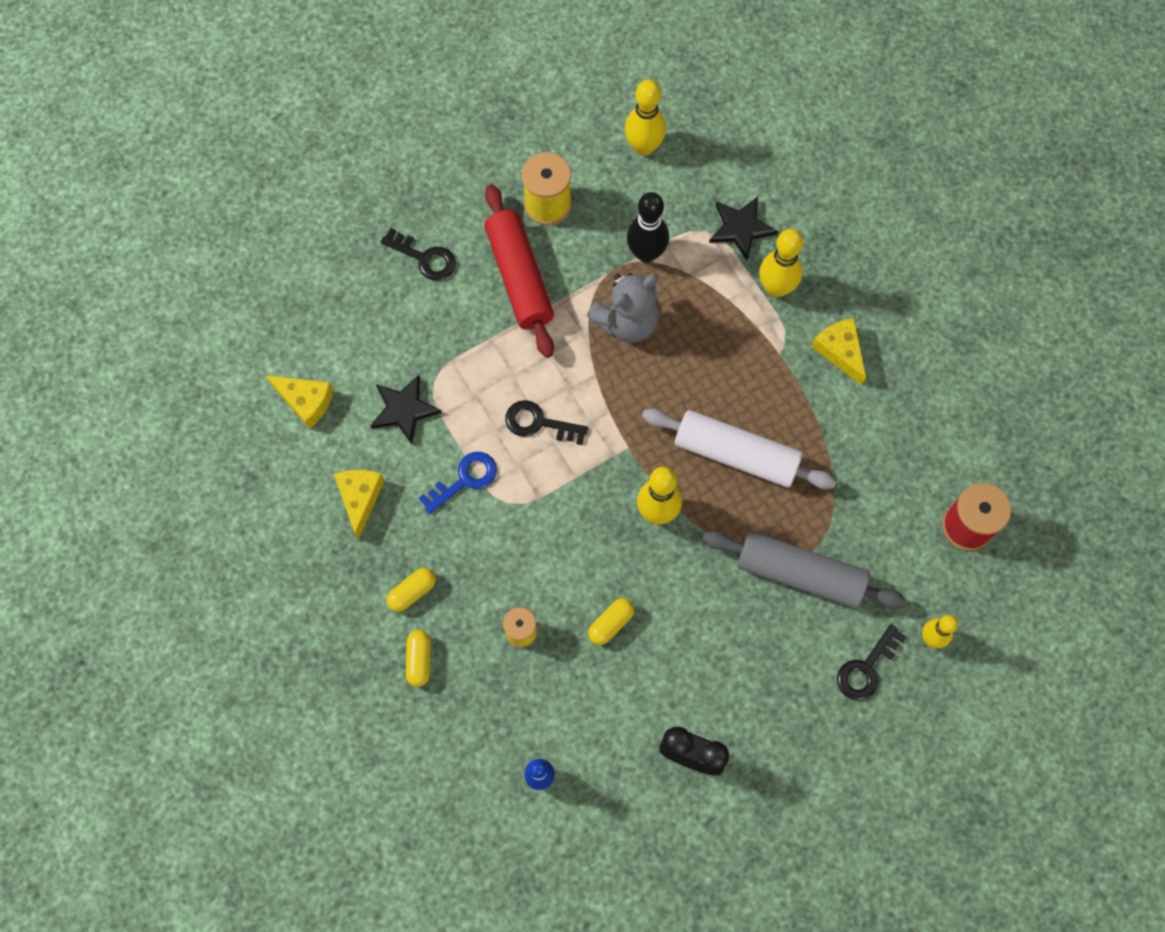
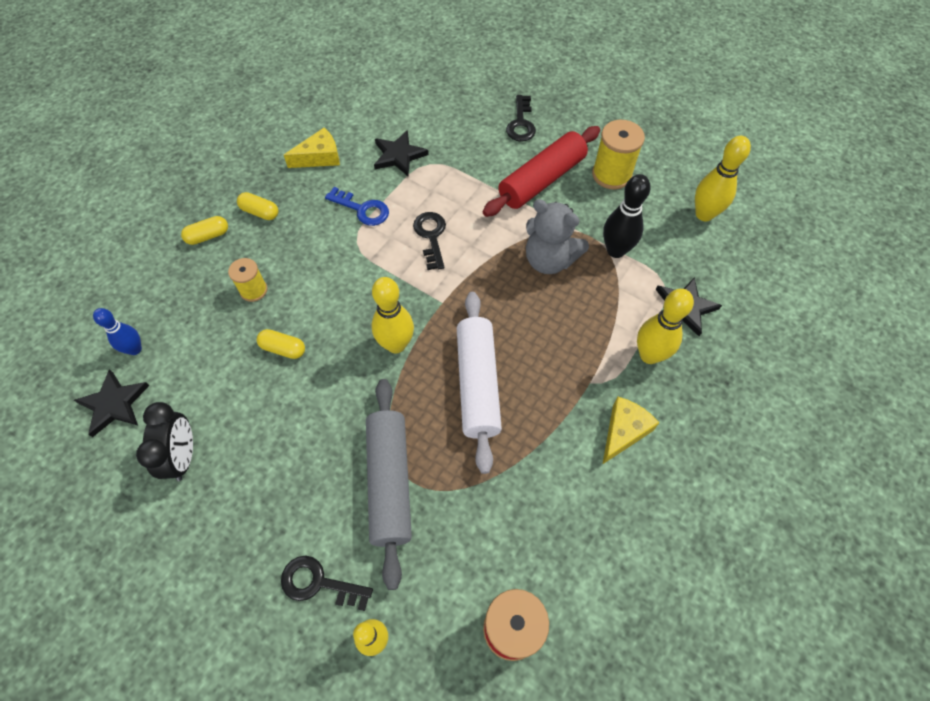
camera: 65 degrees right, 10 degrees down
(305, 401) = (377, 104): yellow cheese -> none
(599, 812) = (114, 404): none -> black star

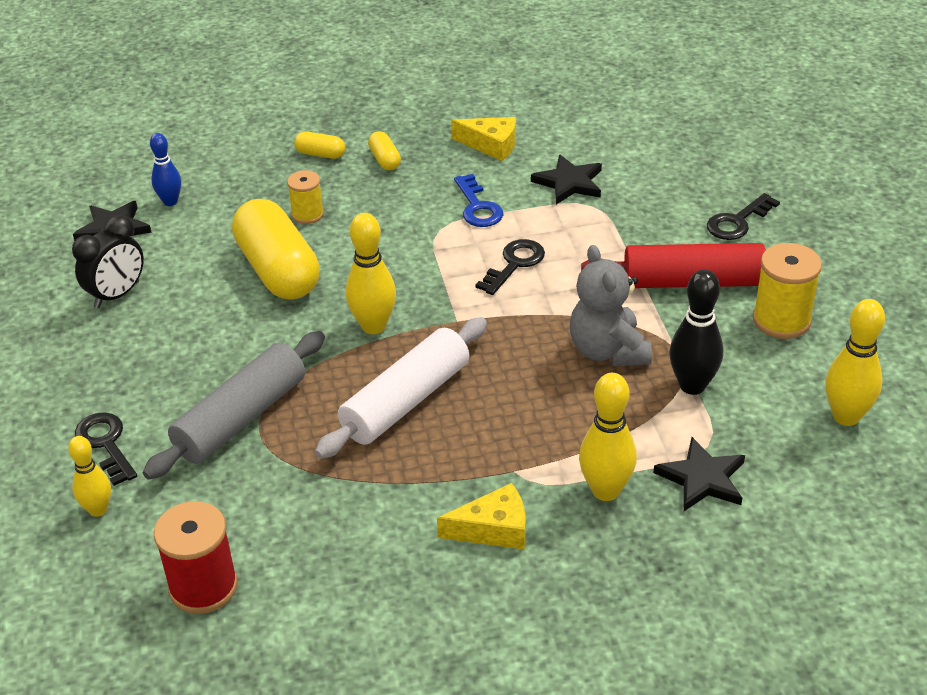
camera: 45 degrees right, 20 degrees down
(283, 348) = (278, 270): yellow capsule -> yellow capsule, size x2.31

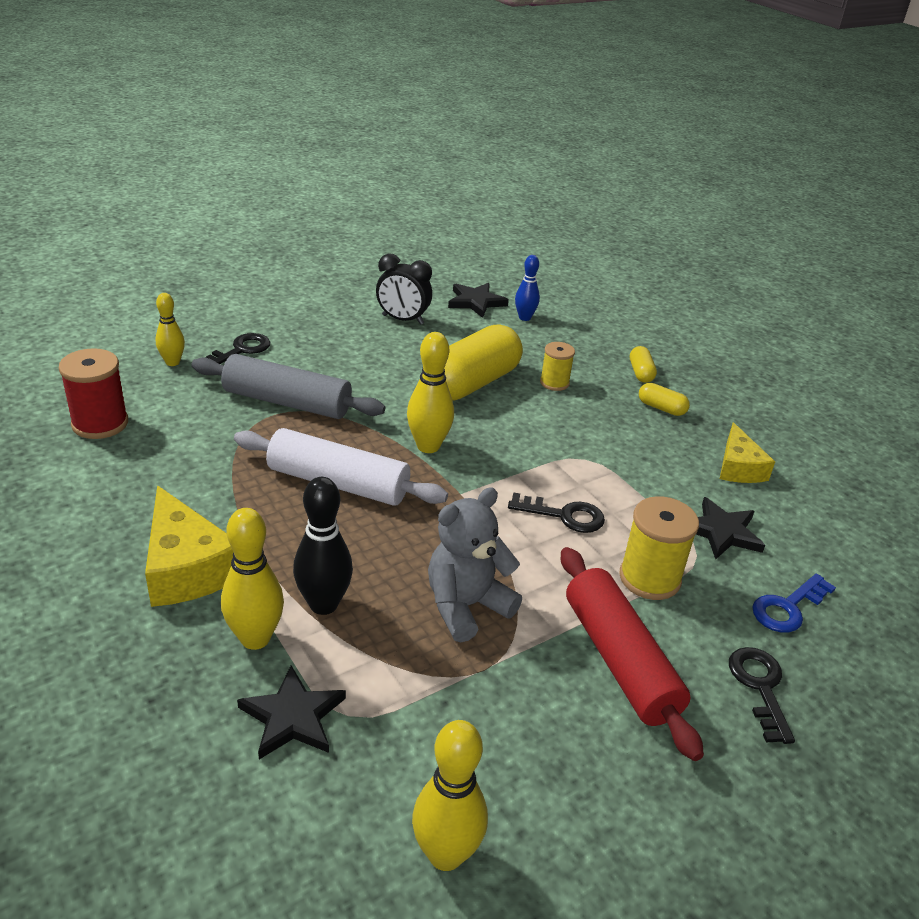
camera: 65 degrees right, 5 degrees down
(385, 160) = (661, 408): yellow capsule -> yellow capsule turned 75 degrees clockwise
(478, 207) = (635, 476): blue key -> blue key (788, 608)
(493, 529) = (187, 567): yellow cheese -> yellow cheese, size x1.53
(692, 386) = (440, 686): black bowling pin -> black bowling pin (323, 604)
(738, 222) = (760, 687): black key -> black key turned 60 degrees clockwise
(781, 320) = (598, 758): yellow spool -> yellow spool (649, 578)

